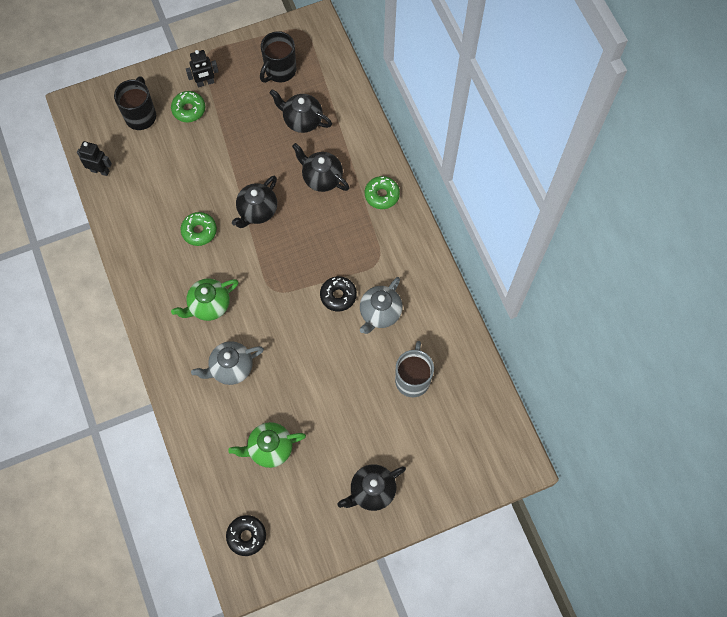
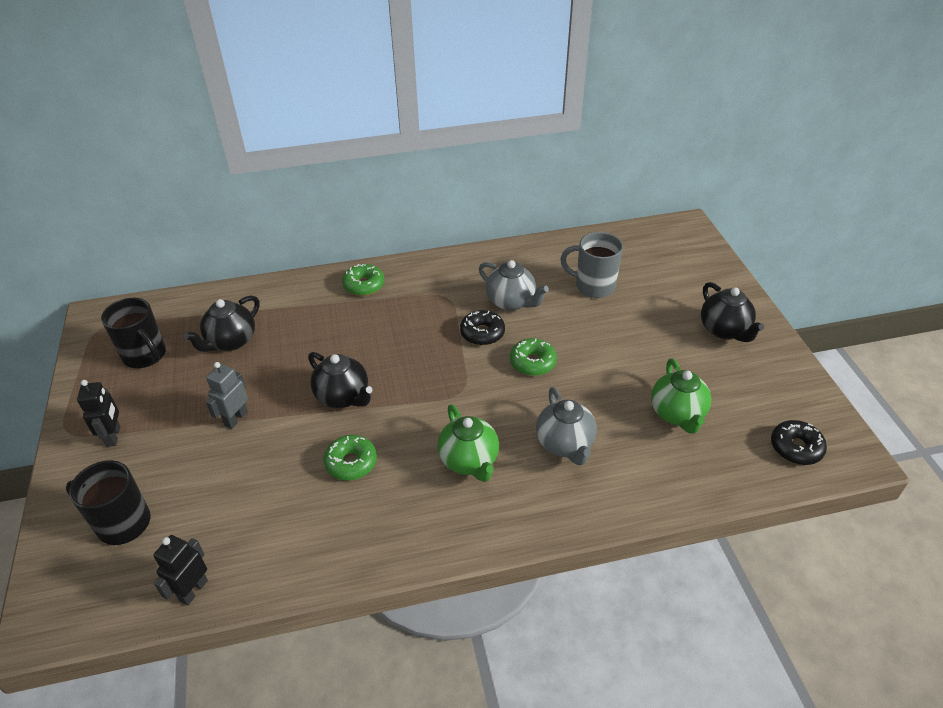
camera: 80 degrees left, 25 degrees down
(189, 109) = (147, 459): green donut -> green donut (532, 362)
(229, 149) = (236, 418): none -> grey robot
(322, 178) = (320, 332): black teapot -> none

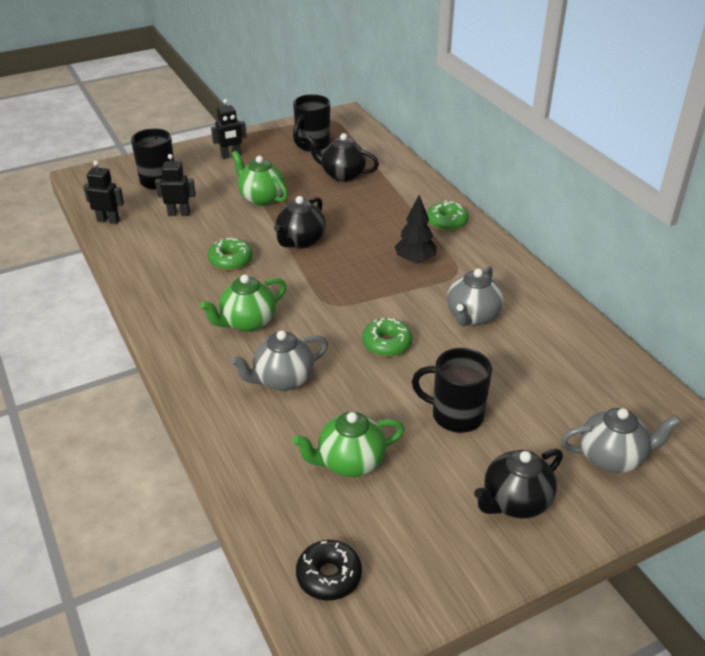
camera: 75 degrees right, 5 degrees down
(223, 505) = (179, 213): none -> black robot
(236, 418) = (261, 198): grey robot -> green teapot
(416, 319) = (415, 260): none -> black tree
(482, 333) = (414, 304): black donut -> none
(593, 286) = (535, 375): grey mug -> none
(631, 340) = (455, 415): none -> black mug
(685, 273) = (612, 458): none -> grey teapot

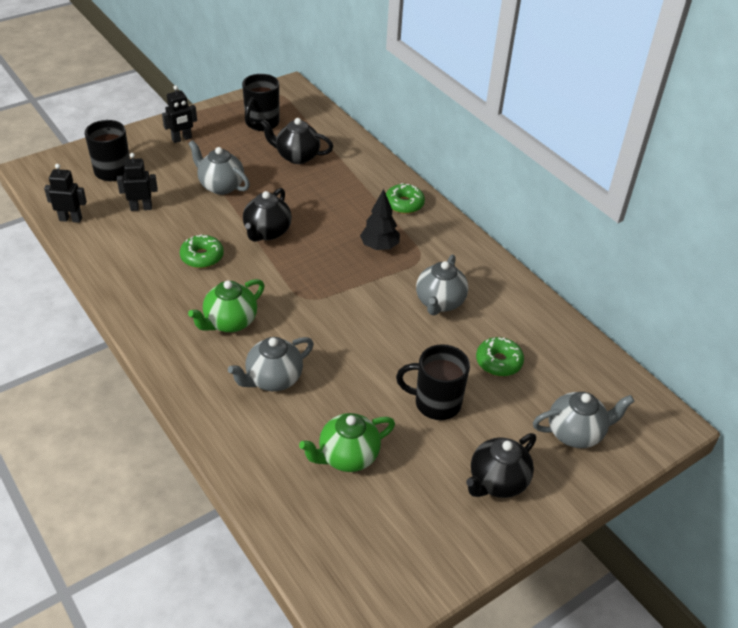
camera: 10 degrees left, 5 degrees up
(261, 198) = (221, 186): green teapot -> grey teapot
(329, 576) = (344, 565): black donut -> none
(386, 344) = (364, 336): green donut -> green donut (498, 362)

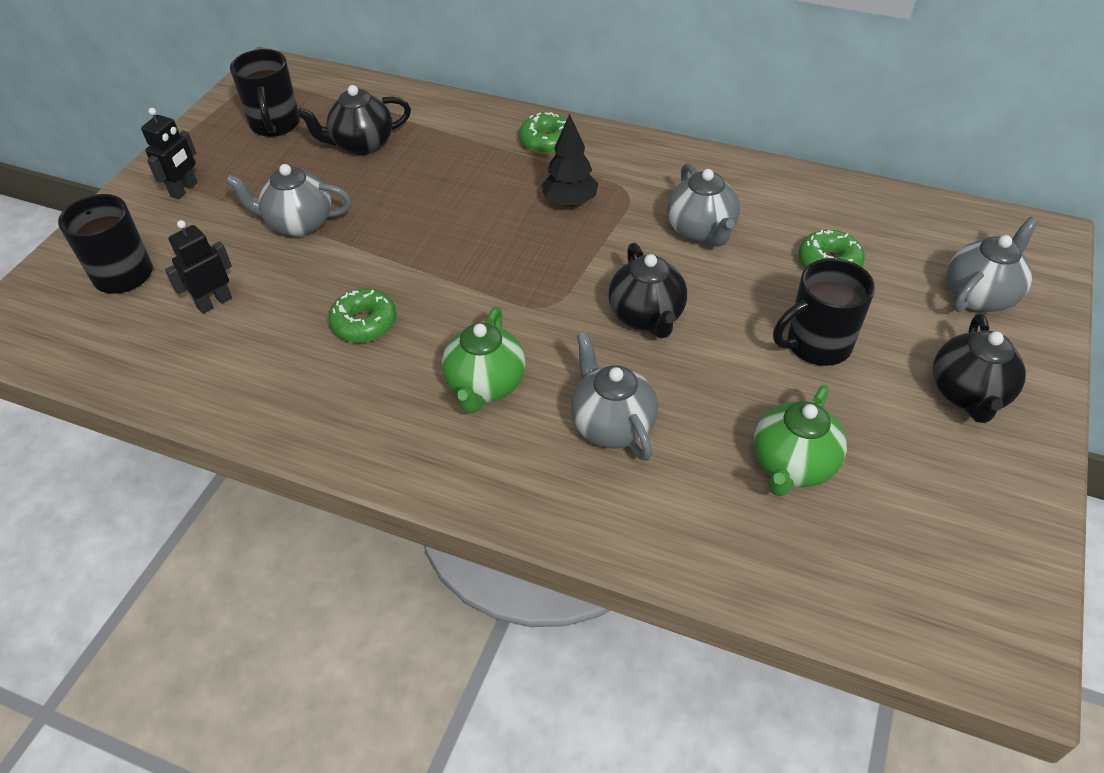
camera: 30 degrees left, 5 degrees up
(71, 219) = (122, 368): black robot -> none
(267, 232) = (418, 251): black teapot -> black teapot (646, 316)
(273, 379) = (611, 425): grey teapot -> grey teapot turned 135 degrees clockwise

